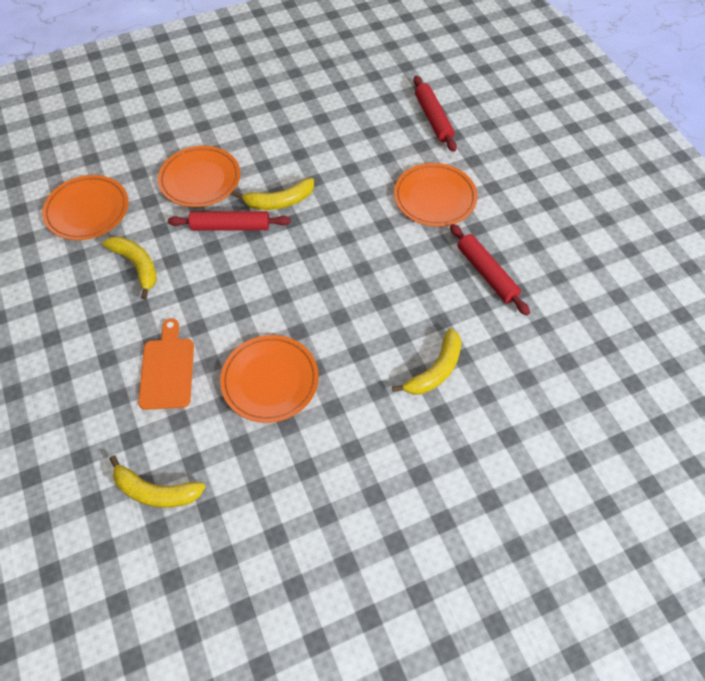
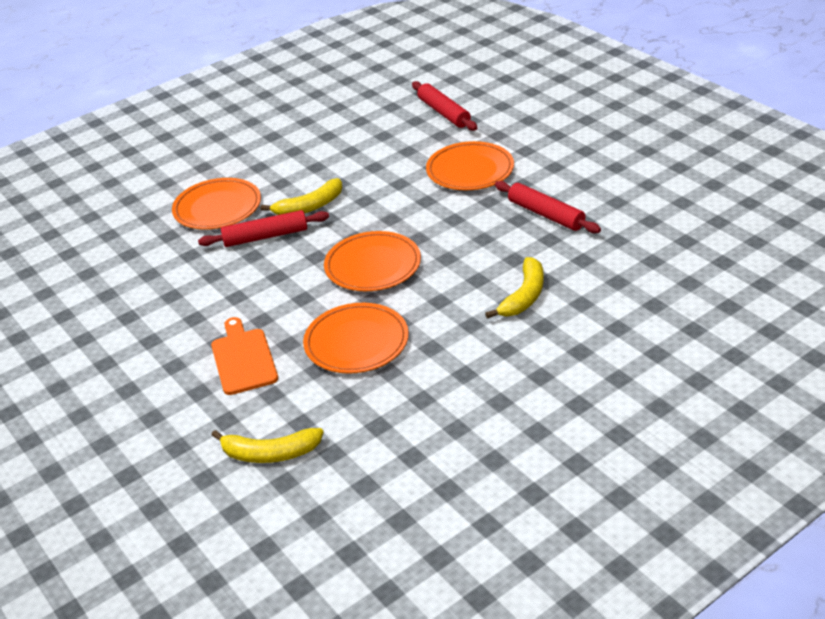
camera: 10 degrees left, 20 degrees down
(87, 210) = (103, 257): orange plate -> orange plate (373, 265)
(137, 265) = (176, 287): yellow banana -> none

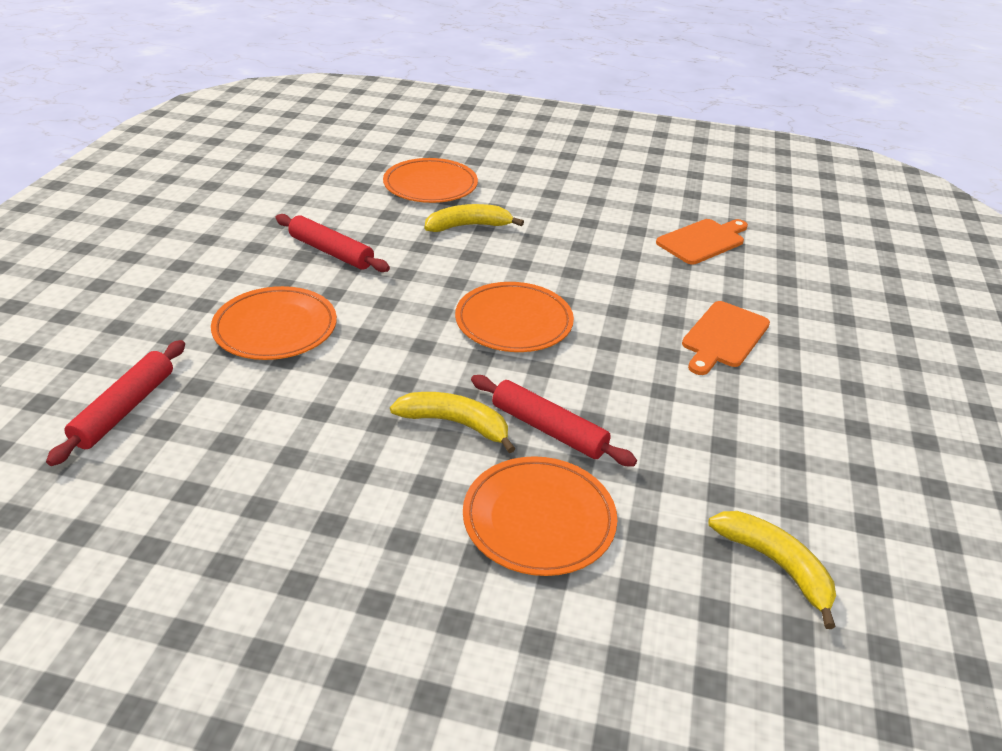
camera: 135 degrees left, 0 degrees up
(270, 453) = (777, 271): yellow banana -> yellow banana (775, 565)
(356, 342) = (622, 284): orange plate -> orange plate (430, 185)
(361, 434) = (703, 241): none -> orange cutting board
(546, 214) = (331, 252): red rolling pin -> red rolling pin turned 60 degrees counterclockwise

